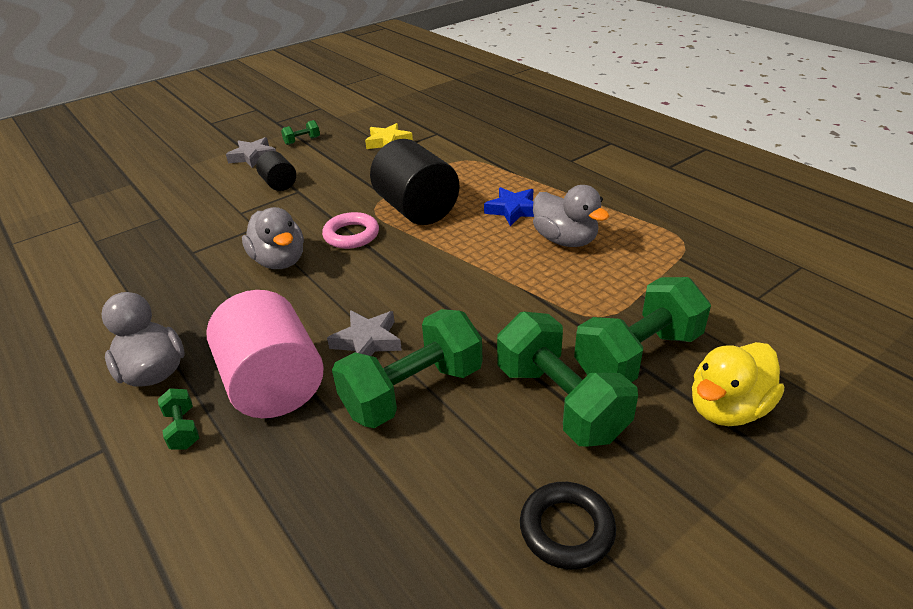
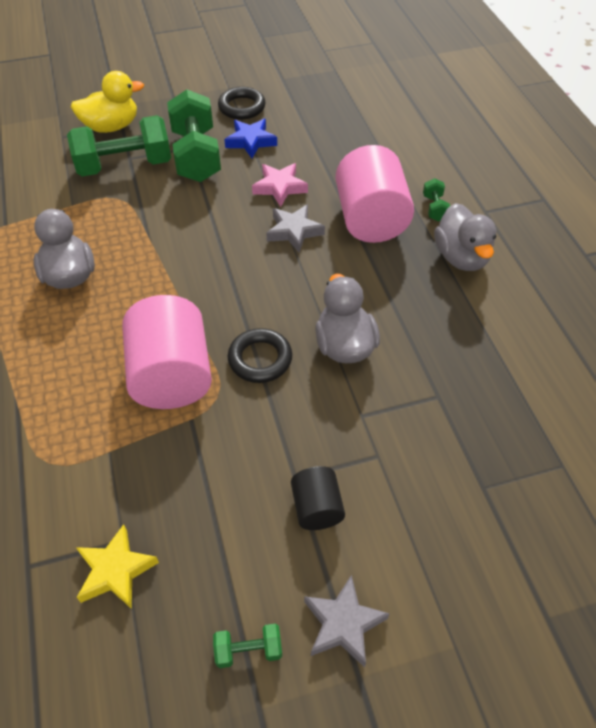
camera: 160 degrees left, 15 degrees up
(351, 235) = (260, 359): pink ring -> black ring
(413, 391) = (280, 187): green dumbbell -> pink star
(416, 209) = (172, 375): black cylinder -> pink cylinder
(513, 210) = (76, 334): blue star -> blue star (251, 141)

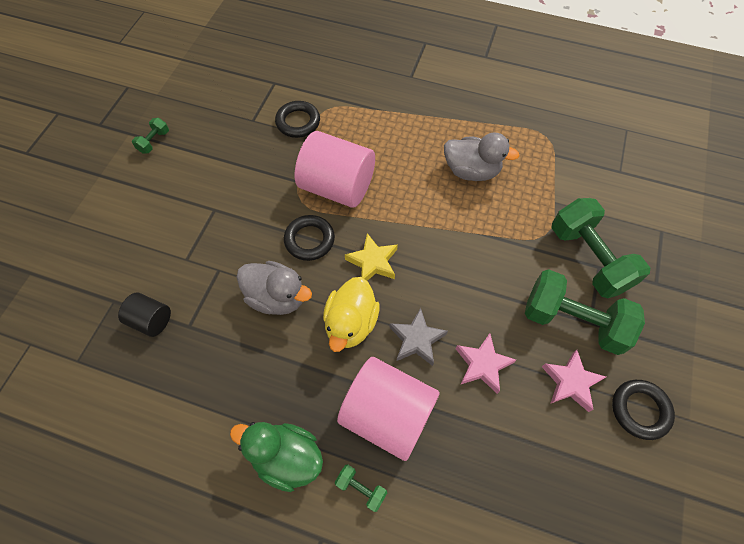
camera: 125 degrees right, 10 degrees up
(92, 480) = (298, 122): none -> black ring
(111, 127) = (659, 274): yellow duck -> yellow duck (351, 323)
(115, 570) = (240, 112): yellow star -> yellow star (373, 262)
(125, 166) = (588, 258): green dumbbell -> green dumbbell turned 45 degrees counterclockwise
(251, 141) = (571, 382): blue star -> pink star
(317, 508) = (188, 208): black cylinder -> black cylinder (151, 320)
(343, 624) = (125, 183): grey star -> none
(461, 257) = (286, 457): grey duck -> green duck

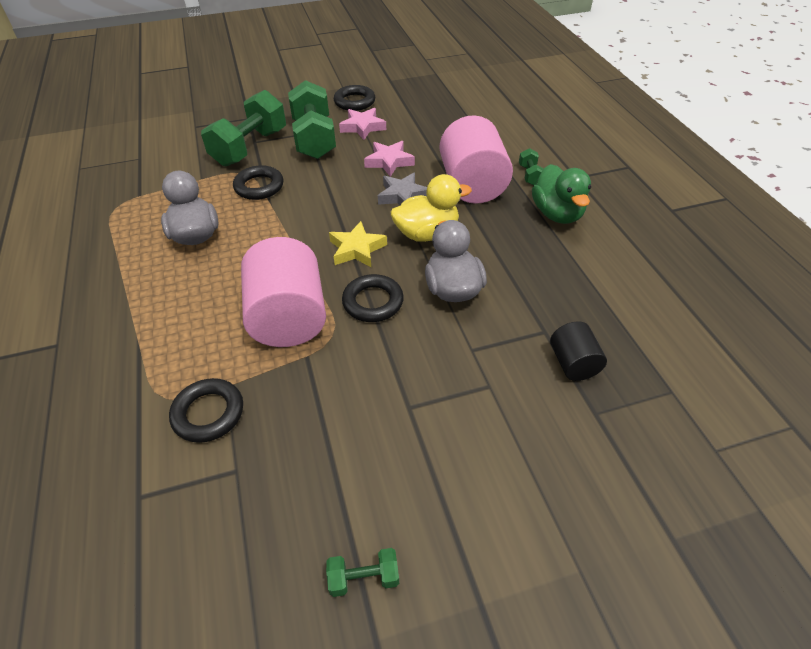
camera: 125 degrees left, 15 degrees down
(512, 237) = (259, 186): none -> black ring

